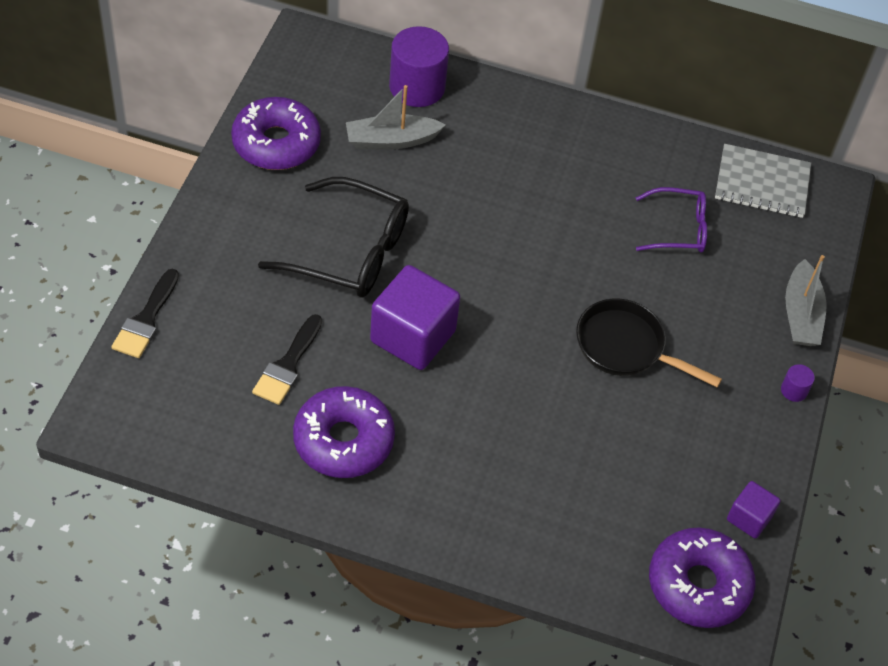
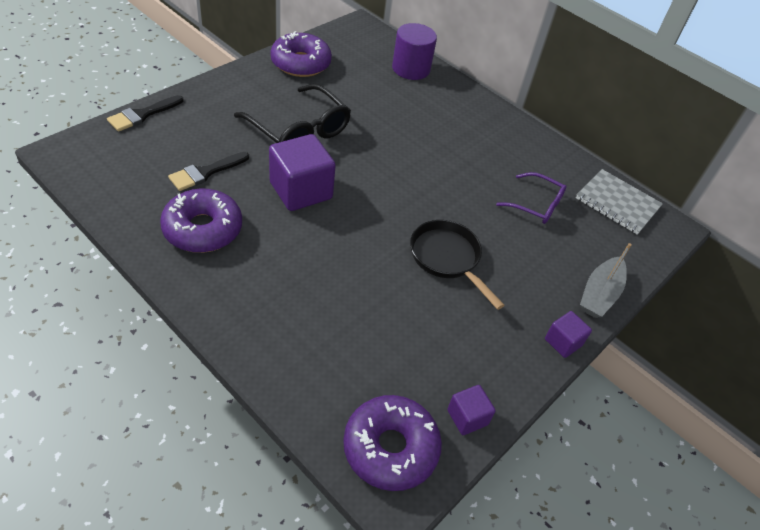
camera: 25 degrees right, 5 degrees down
(391, 140) = (373, 87): grey boat -> none
(794, 390) = (563, 342): purple cylinder -> purple cube

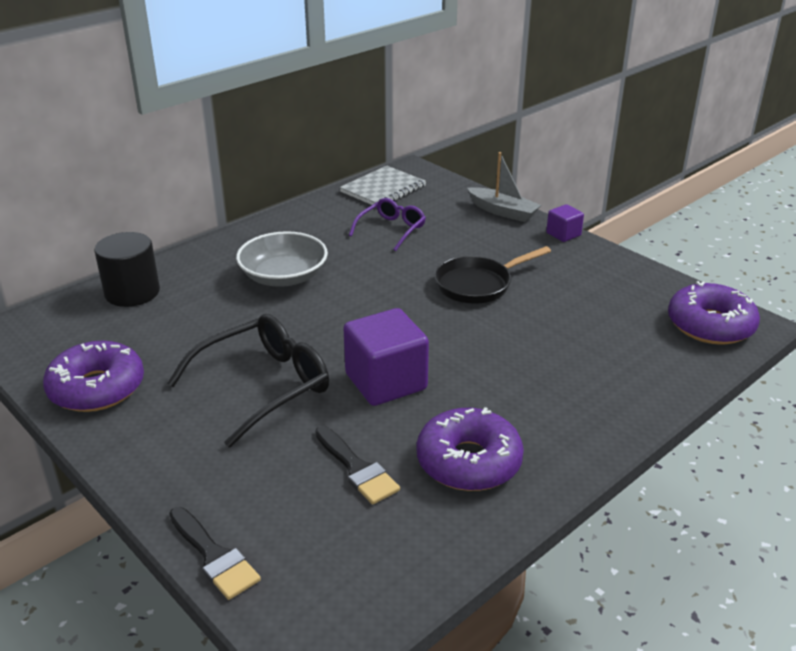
camera: 80 degrees left, 15 degrees down
(411, 69) = (132, 292): purple cylinder -> black cylinder
(442, 139) = (284, 277): none -> grey bowl
(467, 417) = (661, 286): purple cube -> none

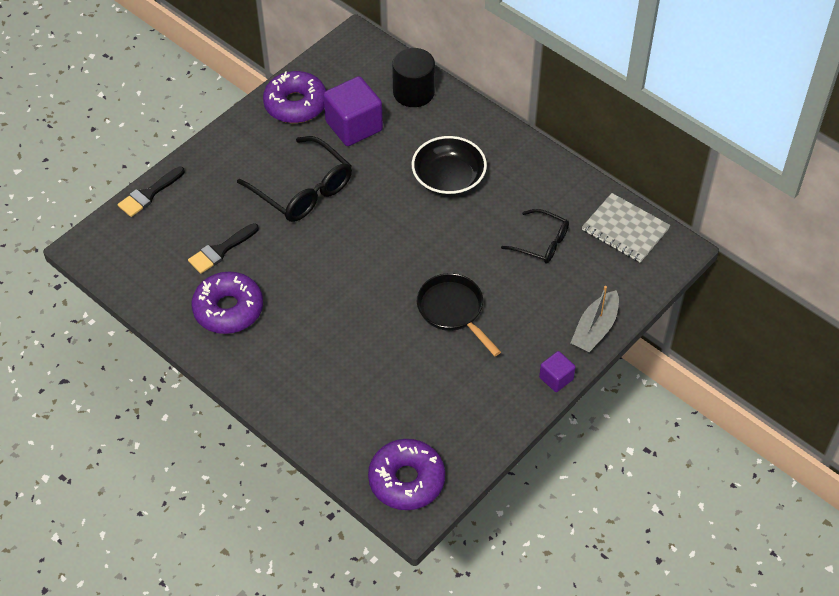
camera: 85 degrees right, 20 degrees up
(284, 277) = (448, 178): grey bowl -> black bowl
(386, 382) = (312, 258): purple cube -> purple cube (354, 126)
(391, 229) = (542, 243): purple glasses -> black glasses

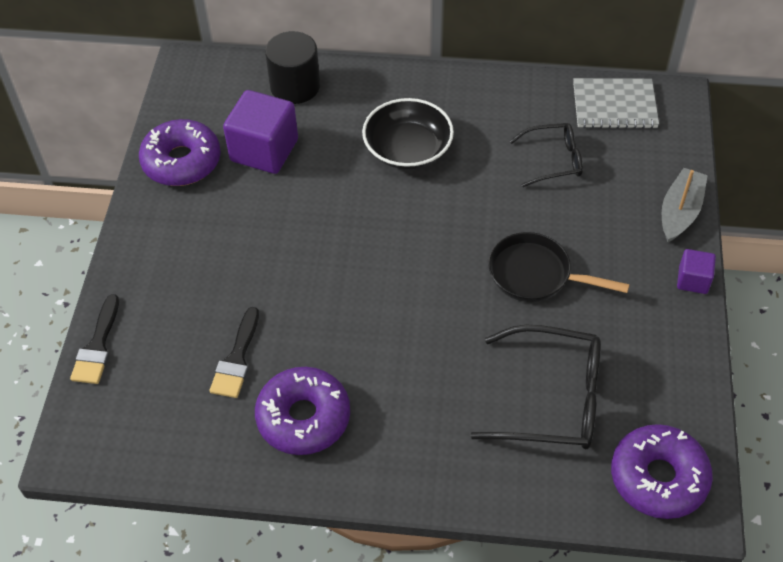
camera: 35 degrees left, 0 degrees up
(303, 190) = (270, 243): black glasses -> black glasses (553, 399)
(595, 329) = (680, 212): grey boat -> grey boat turned 150 degrees counterclockwise

